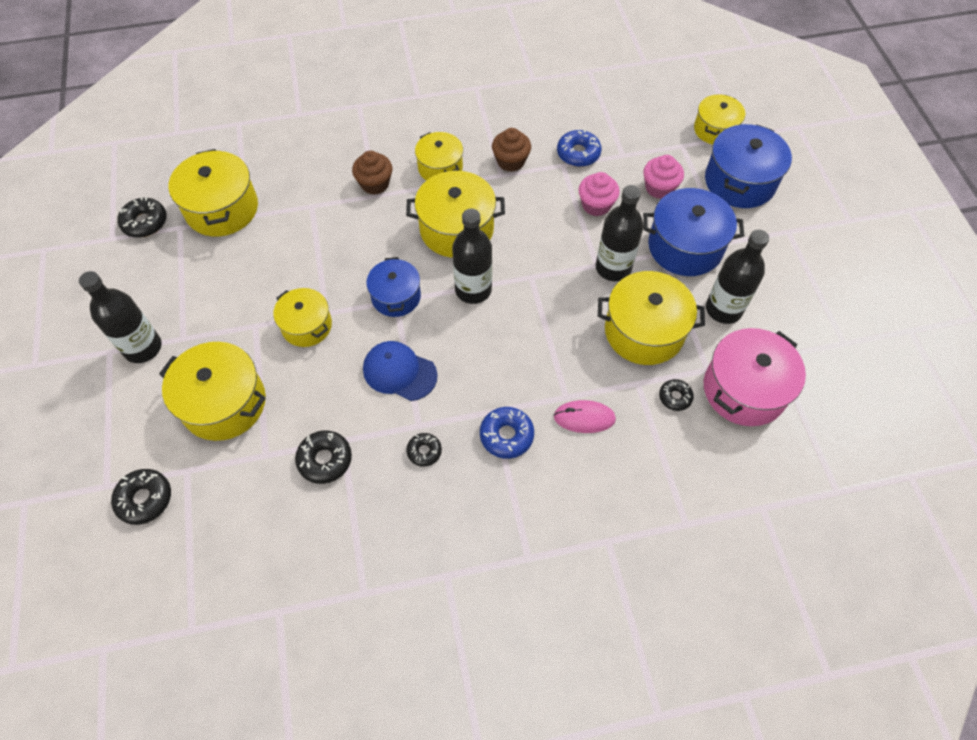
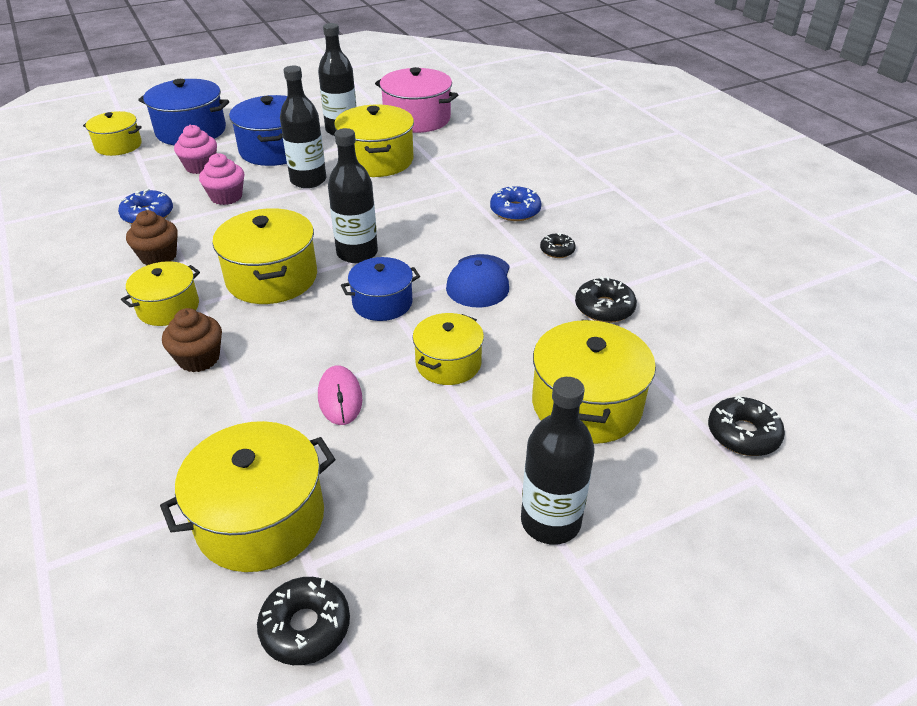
camera: 105 degrees left, 20 degrees down
(584, 418) = (477, 178): pink mouse -> pink mouse (340, 397)
(675, 397) = (437, 143): black donut -> none

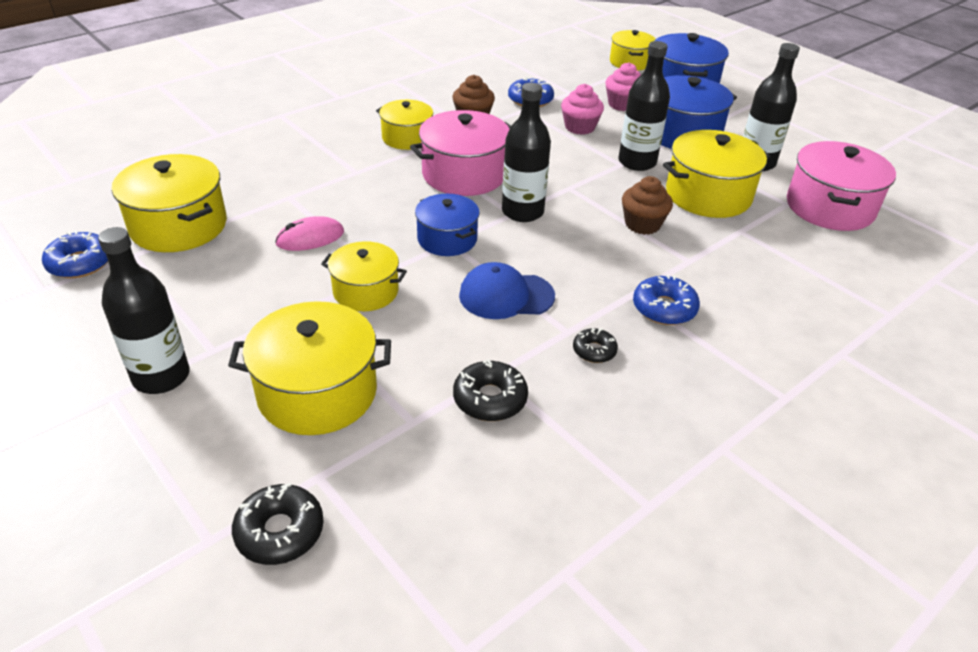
camera: 75 degrees right, 0 degrees up
(199, 358) = (347, 164): brown cupcake -> brown cupcake (642, 224)
(272, 278) = (464, 174): yellow pot -> pink pot
(305, 627) = (80, 263): black donut -> blue donut

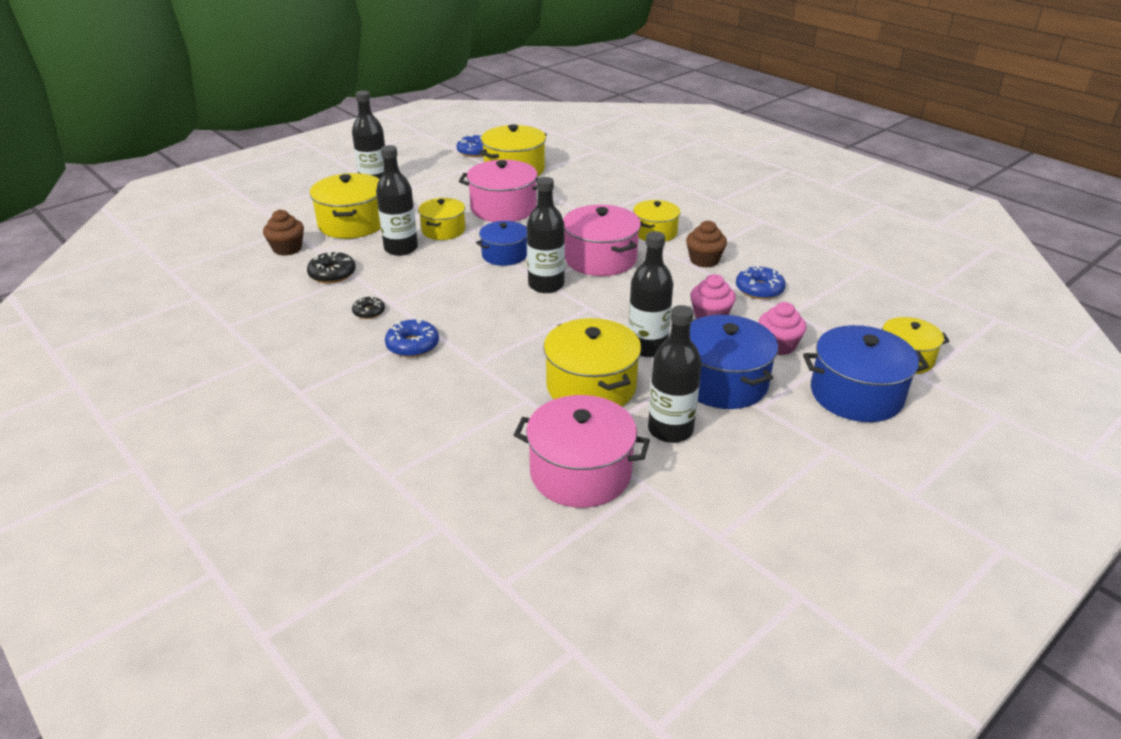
camera: 90 degrees right, 5 degrees down
(280, 531) = (259, 223): black donut -> none
(310, 238) = (503, 208): pink mouse -> pink pot
(416, 331) = (401, 248): none -> black bottle
(506, 296) = (434, 278): blue cap -> none
(642, 224) = (533, 343): brown cupcake -> brown cupcake (287, 249)

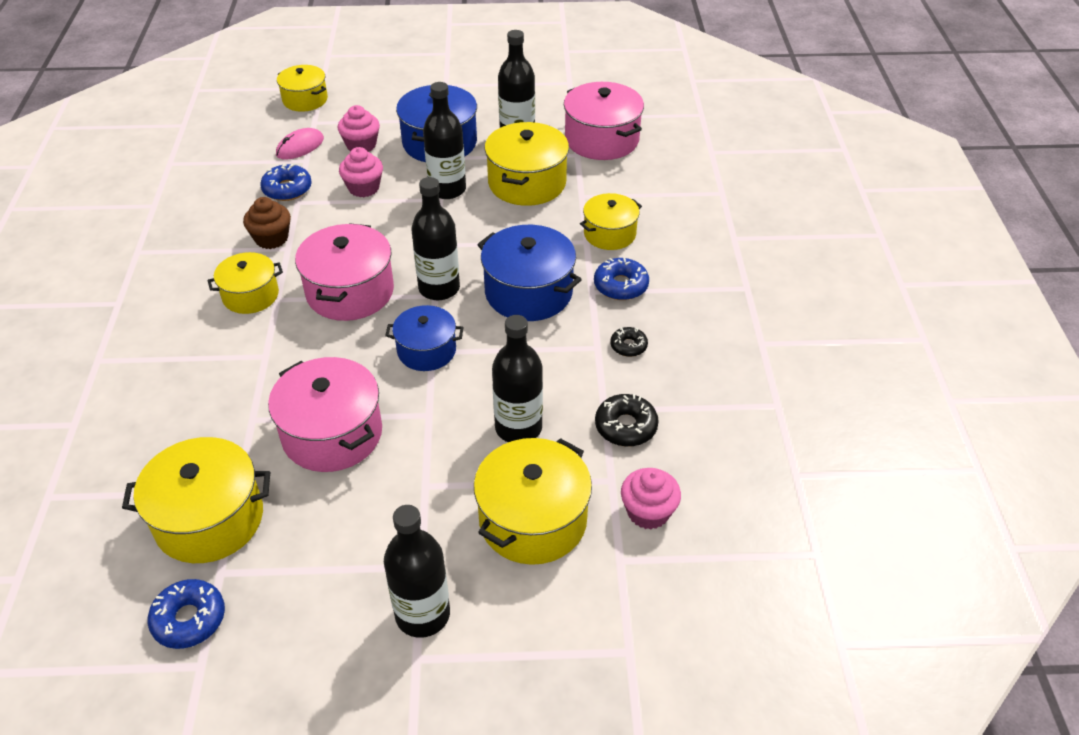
camera: 140 degrees left, 10 degrees up
(287, 249) = (648, 512): brown cupcake -> pink cupcake
(443, 230) = (442, 433): yellow pot -> yellow pot (609, 234)
(817, 320) = (300, 147): none -> pink mouse
(856, 394) = (377, 98): blue pot -> blue pot (528, 292)

